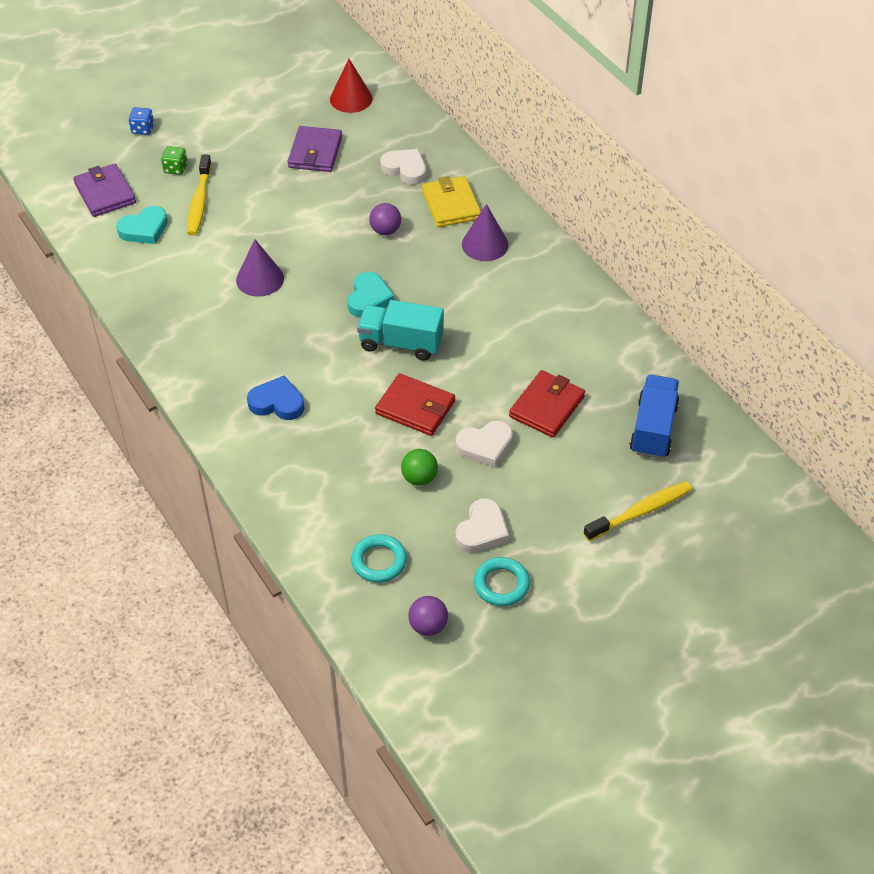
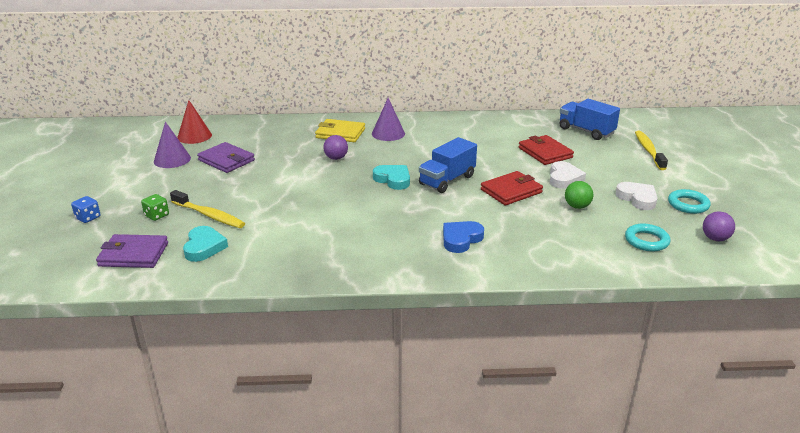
camera: 60 degrees left, 20 degrees down
(260, 279) = (325, 213): purple cone -> purple cone (172, 159)
(401, 343) = (447, 180): turquoise truck -> blue truck
(405, 169) = (288, 138): white heart -> none

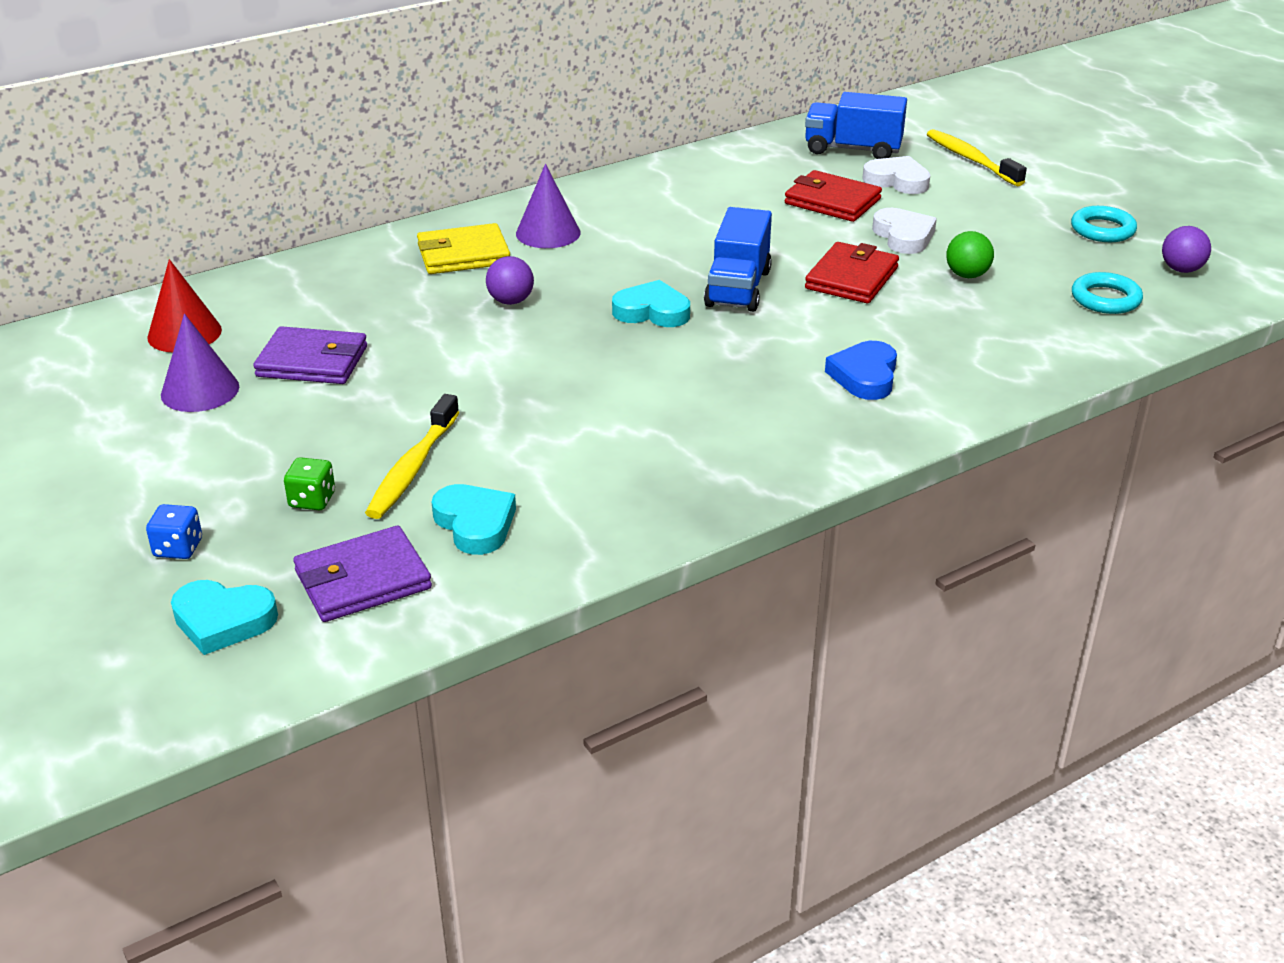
camera: 30 degrees left, 5 degrees up
(66, 252) = (223, 621): none -> turquoise heart
(209, 215) = (412, 468): yellow toothbrush -> yellow toothbrush turned 105 degrees clockwise
(637, 198) = (1031, 239): white heart -> white heart (897, 181)

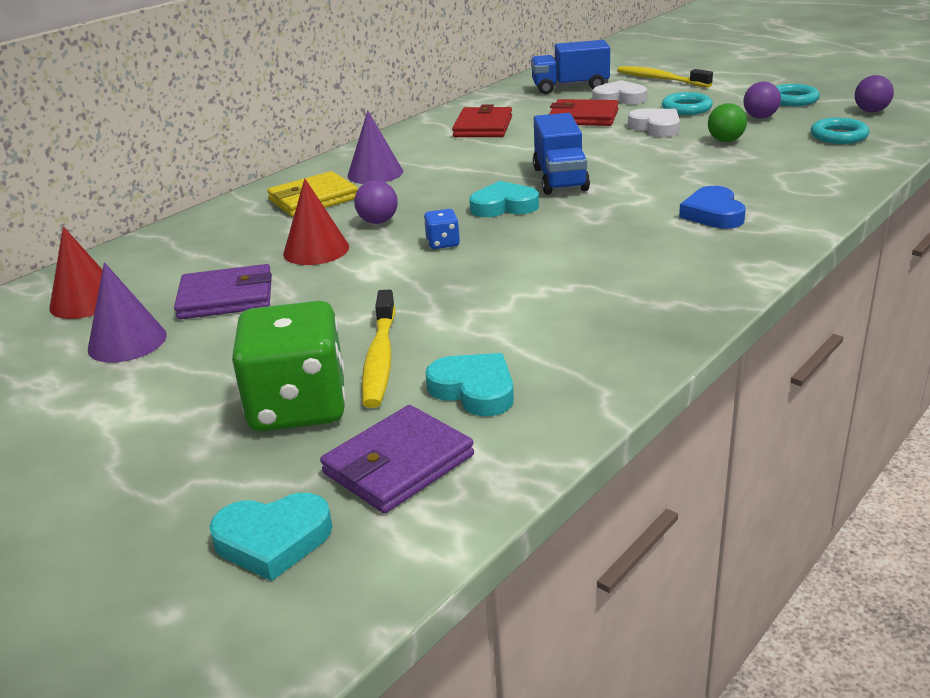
camera: 15 degrees left, 5 degrees down
(178, 548) = (181, 482): blue dice -> blue dice (443, 243)
(312, 500) = (298, 406): green dice -> green dice, size x2.35
(428, 323) = (316, 250): none -> red cone
(852, 278) = (642, 157): red wallet -> red wallet (483, 127)
(963, 214) = (686, 108): none -> turquoise ring
(1038, 248) = (760, 117): none -> purple ball

